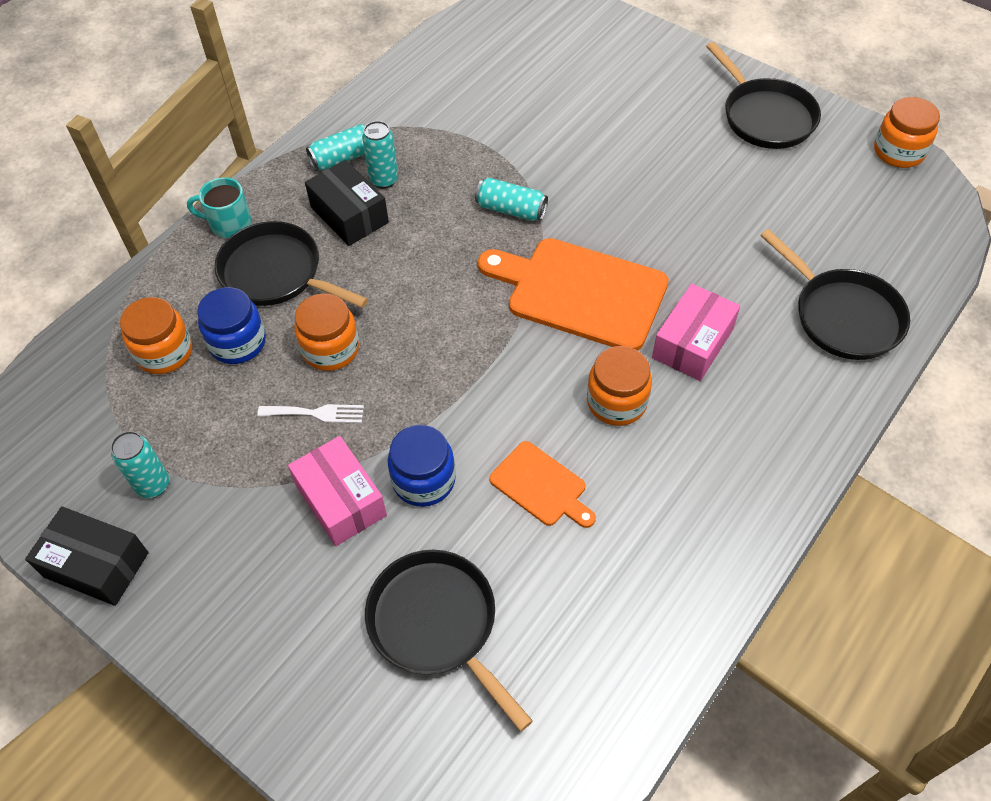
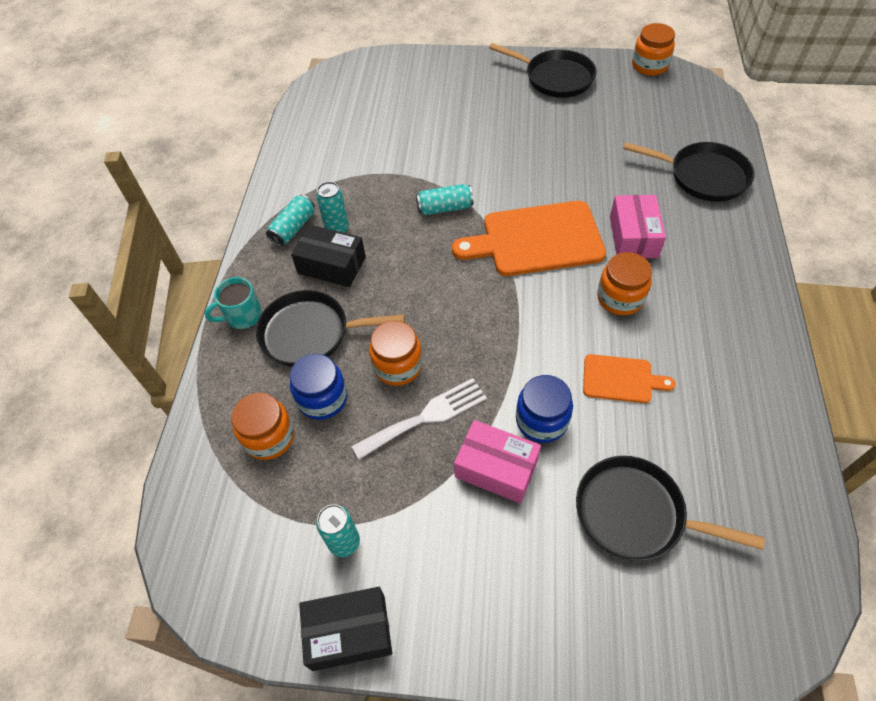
camera: 30 degrees left, 0 degrees up
(316, 413) = (426, 417): white fork -> white fork, size x1.59

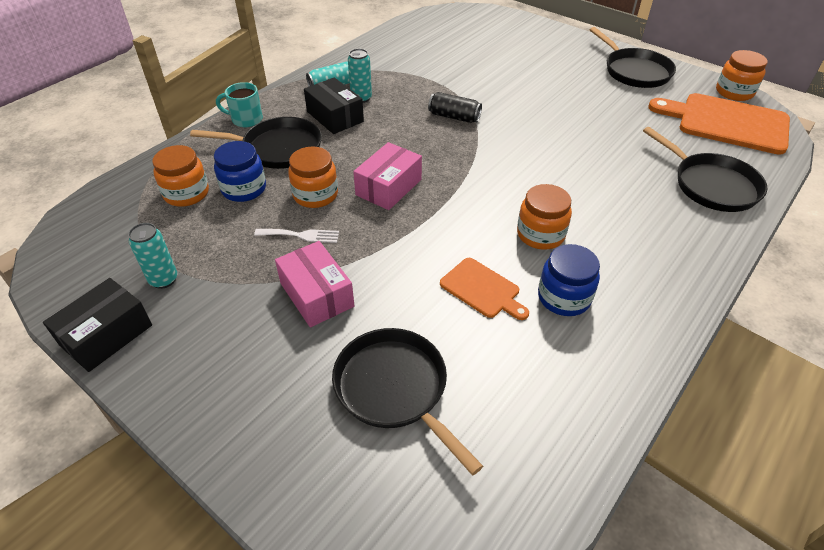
camera: 30 degrees right, 10 degrees down
(310, 333) = (278, 148): black pan -> black pan turned 150 degrees clockwise
(349, 632) = (106, 335): black box -> black box turned 75 degrees counterclockwise
(426, 417) = (301, 235): white fork -> white fork, size x0.63
(444, 208) = (454, 117): turquoise can -> black can
(536, 240) = (507, 166): orange cutting board -> orange cutting board (727, 123)
(541, 420) = (385, 282): blue jar -> blue jar (564, 297)
(633, 236) = (597, 199): pink box -> pink box (388, 187)

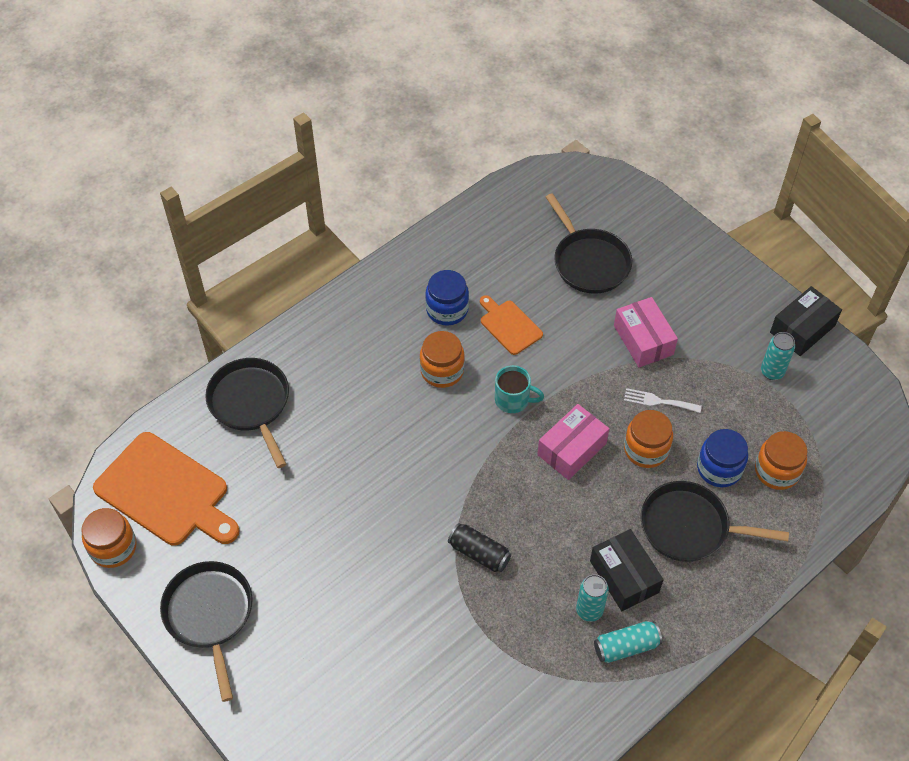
camera: 170 degrees left, 10 degrees up
(246, 119) = (733, 588): turquoise mug -> turquoise mug (513, 400)

